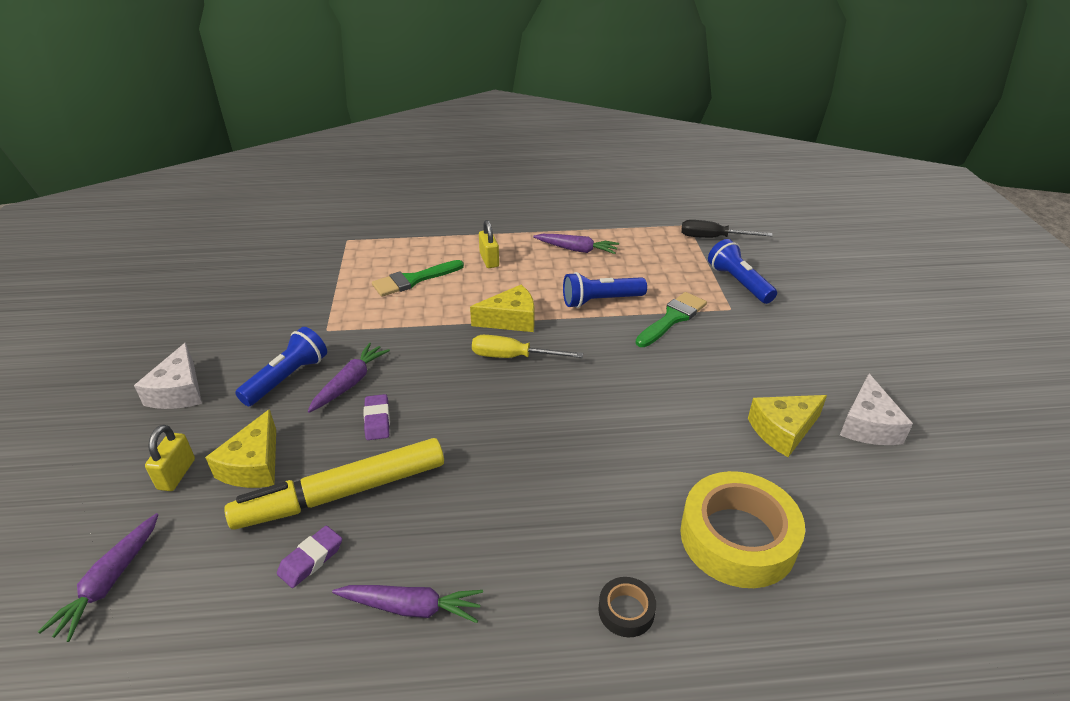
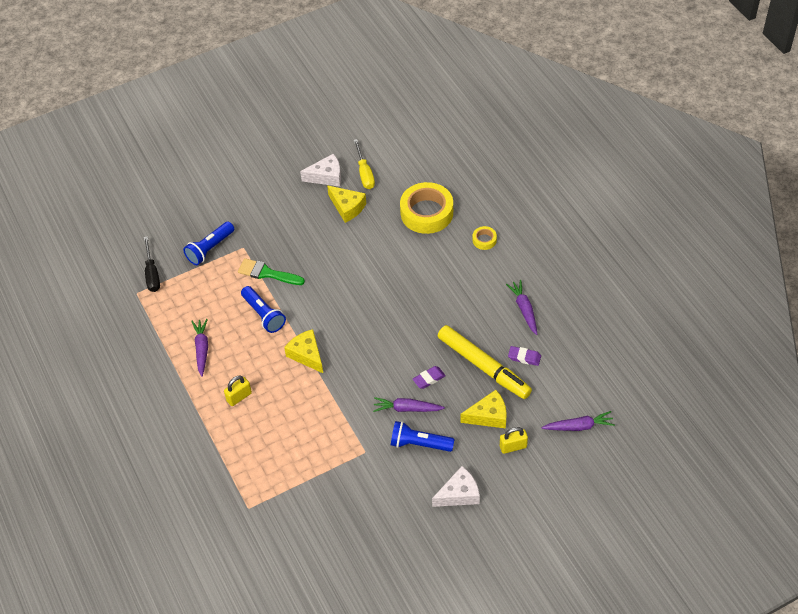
camera: 110 degrees left, 15 degrees up
(413, 280) = (285, 432): green brush -> none
(513, 357) = (344, 339): yellow screwdriver -> yellow screwdriver (364, 173)
(626, 611) = (484, 240): black tape -> yellow tape

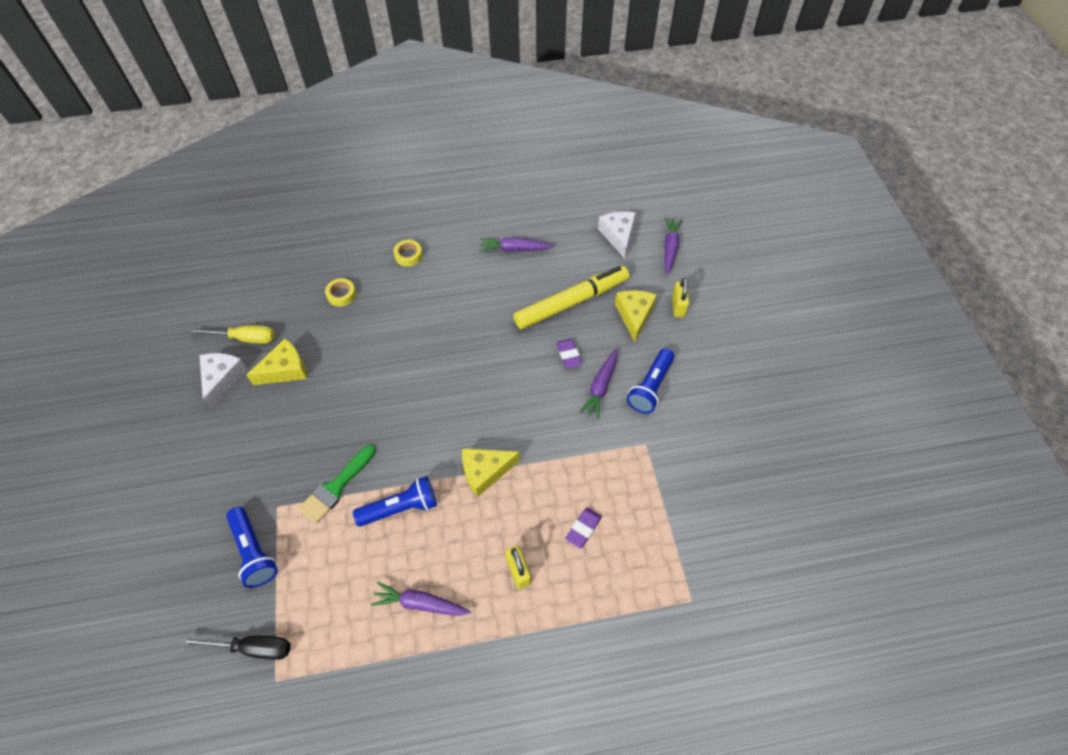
camera: 75 degrees left, 5 degrees up
(426, 213) = (341, 295): yellow tape -> yellow tape, size x0.45
(459, 494) = (723, 368): white cheese -> white cheese (618, 236)
(524, 357) = (573, 266): purple eraser -> purple eraser (583, 528)

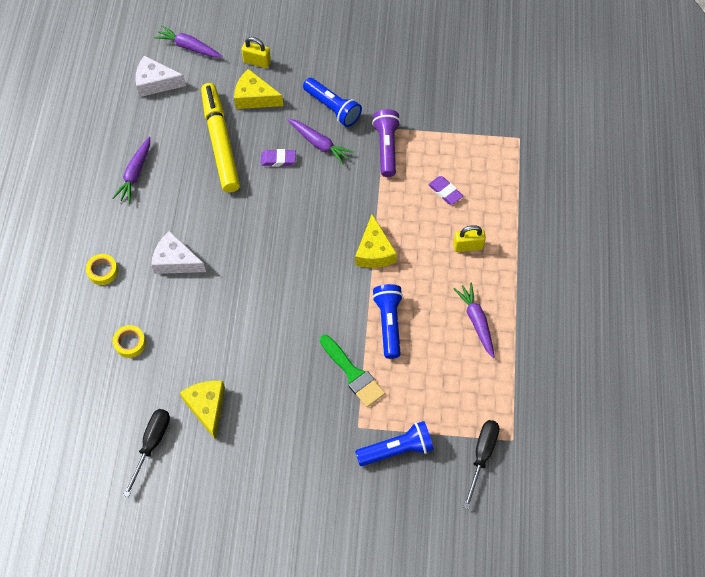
camera: 75 degrees left, 5 degrees up
(223, 379) = (197, 469): white cheese -> white cheese (176, 261)
(245, 338) = (151, 444): yellow screwdriver -> black screwdriver
(421, 603) = (476, 322): purple carrot -> purple carrot turned 135 degrees clockwise
(620, 452) = (386, 147): none -> purple flashlight

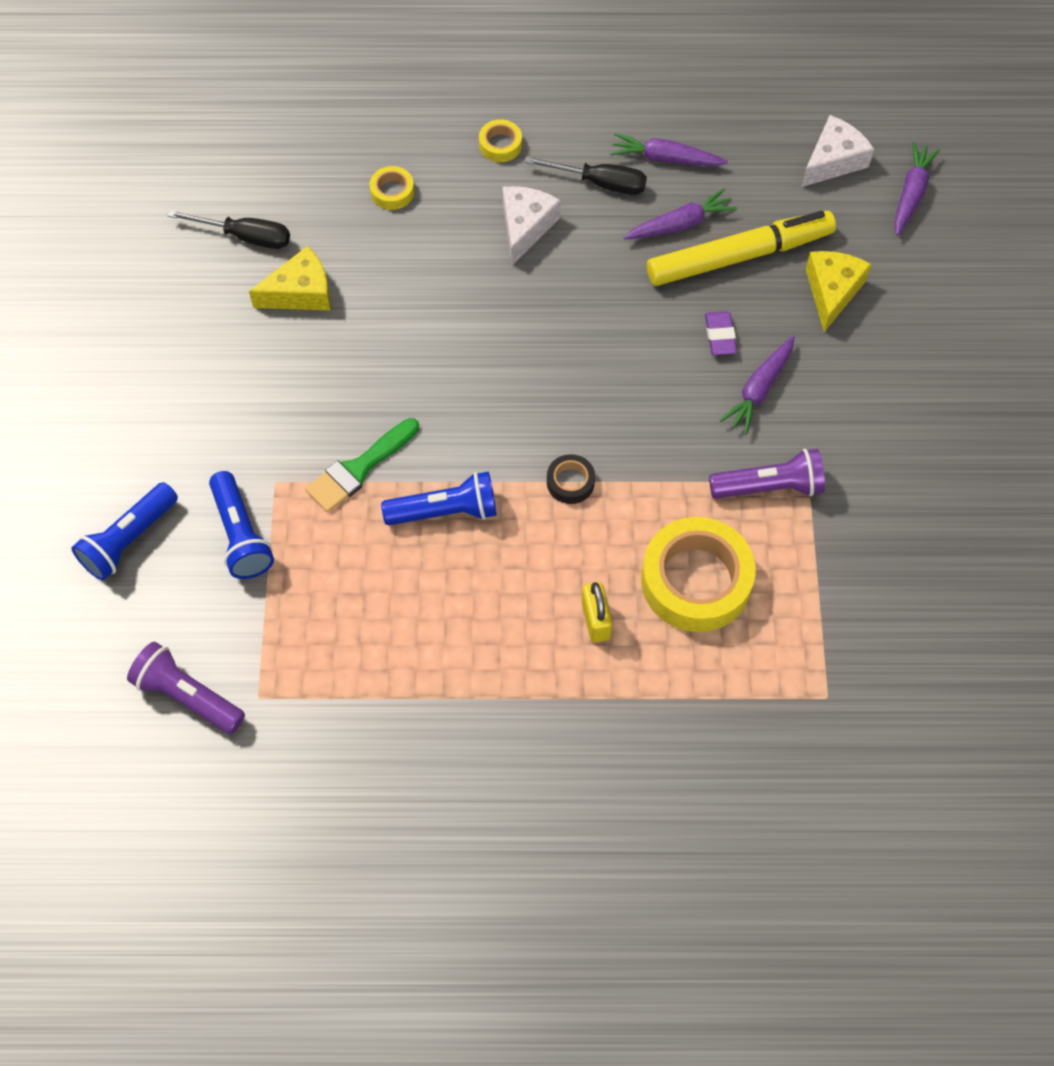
camera: 85 degrees right, 0 degrees up
(156, 83) = (833, 161): white cheese -> white cheese turned 45 degrees clockwise
(257, 62) = (903, 287): yellow padlock -> none
(333, 108) = (833, 402): blue flashlight -> blue flashlight (129, 540)
(374, 251) = (570, 482): yellow cheese -> black tape
(445, 192) = (696, 581): purple eraser -> yellow tape
(476, 322) = (458, 638): purple carrot -> purple carrot (680, 224)
(482, 456) = (232, 653): black screwdriver -> black screwdriver (600, 183)
(510, 484) = (187, 696): none -> purple flashlight

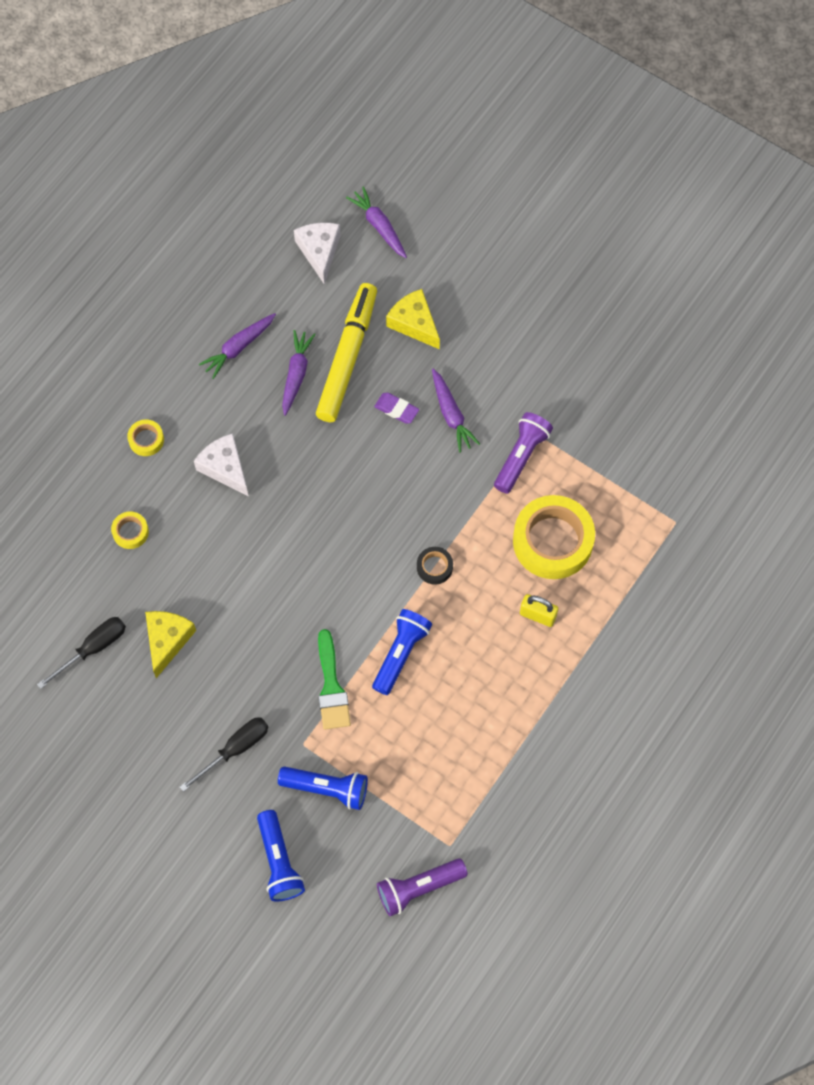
camera: 55 degrees left, 5 degrees up
(600, 183) = (226, 400): black screwdriver -> black screwdriver (235, 749)

